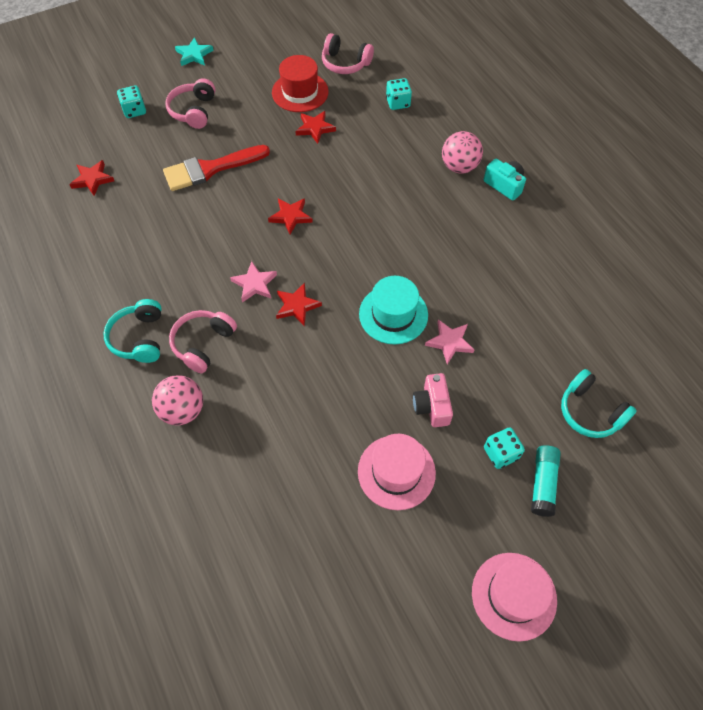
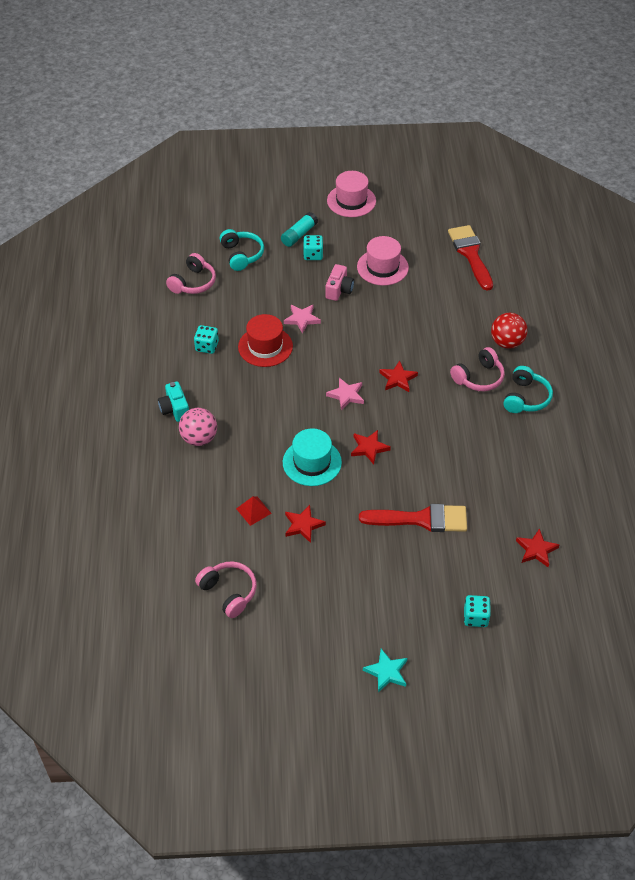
camera: 155 degrees left, 10 degrees down
(183, 410) = (507, 342): pink ball -> red ball
(194, 111) = (414, 592): pink headphones -> pink headphones (193, 283)
(254, 284) = (423, 405): pink star -> pink star (346, 395)
(282, 556) = (470, 254): none -> red brush
(300, 92) = (295, 573): red hat -> red hat (265, 346)
(365, 125) = (253, 511): none -> red pyramid
(393, 314) = (330, 349): turquoise hat -> turquoise hat (312, 462)
(398, 103) = (207, 523): turquoise dice -> turquoise dice (207, 346)

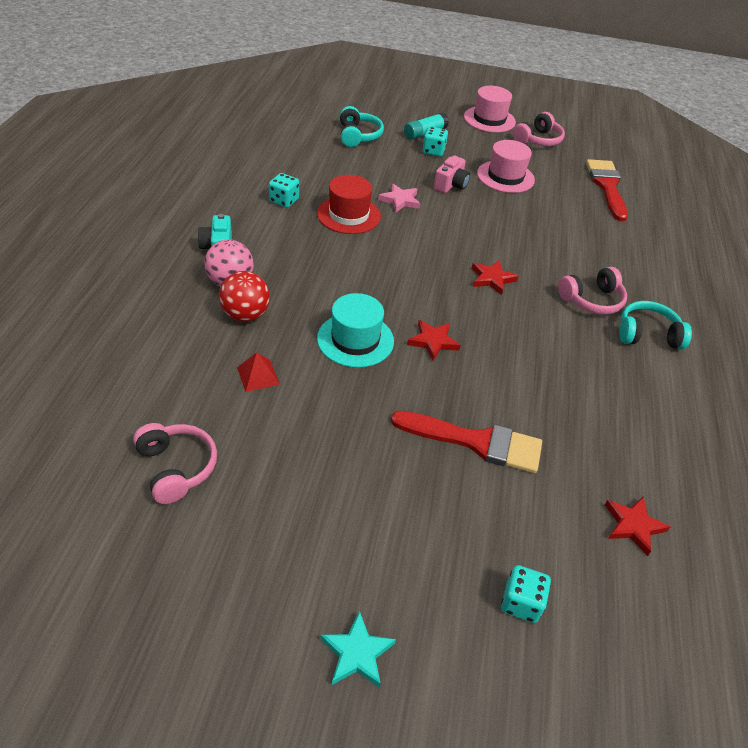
camera: 10 degrees right, 5 degrees down
(193, 283) = (297, 146): pink headphones -> pink headphones (538, 140)
(303, 525) = (314, 409): red star -> none
(346, 395) = (424, 281): pink star -> none
(507, 342) = (633, 274): red ball -> red ball (245, 315)
(525, 398) = (647, 335): turquoise headphones -> turquoise headphones turned 120 degrees counterclockwise

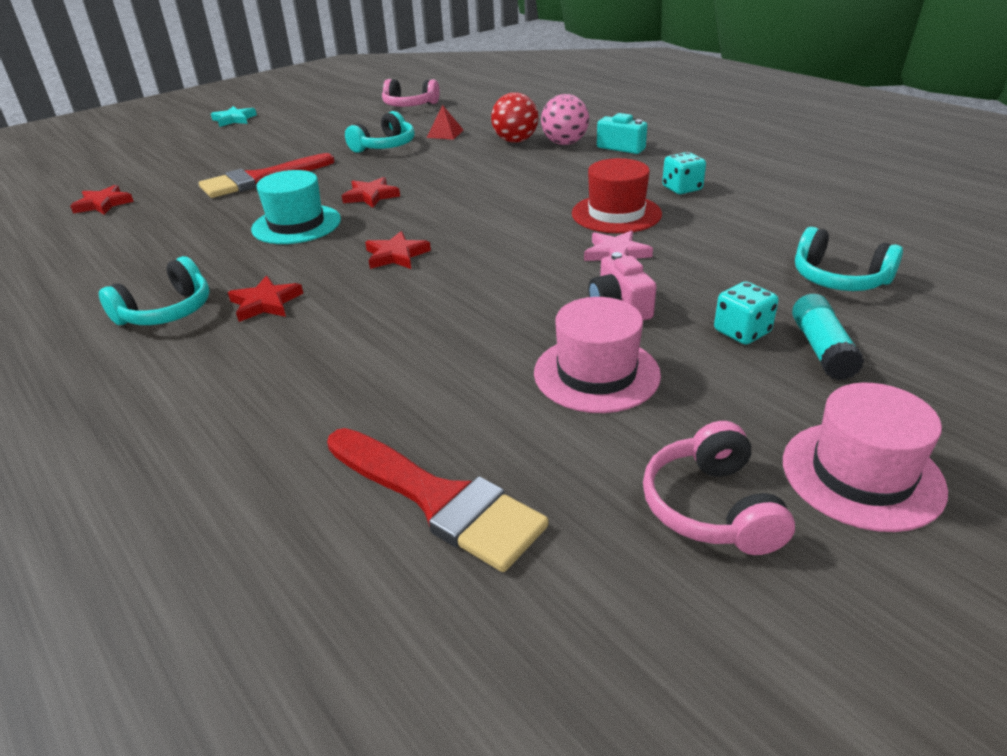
camera: 135 degrees right, 10 degrees down
(327, 402) = (384, 146): none -> turquoise headphones
(355, 340) = (425, 169): turquoise hat -> turquoise hat (296, 224)
(521, 603) = (162, 156): turquoise dice -> none
(592, 300) = (265, 303): pink headphones -> red star

